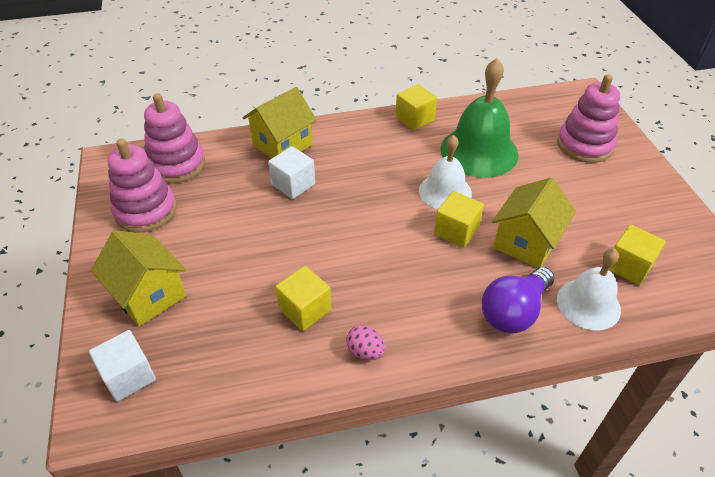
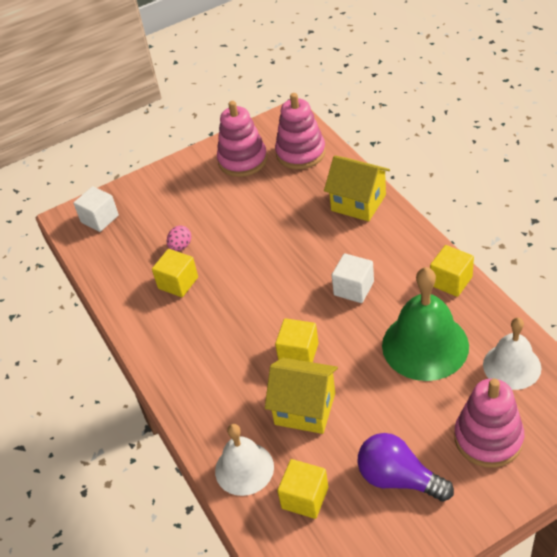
camera: 80 degrees right, 0 degrees up
(149, 295) = (165, 198): yellow house -> none
(293, 184) = (310, 228): white cube -> white cube (353, 288)
(365, 351) = (150, 329): pink egg -> pink egg (180, 246)
(445, 192) = (348, 333): white bell -> white bell (512, 366)
(514, 311) = (217, 414): purple light bulb -> purple light bulb (398, 479)

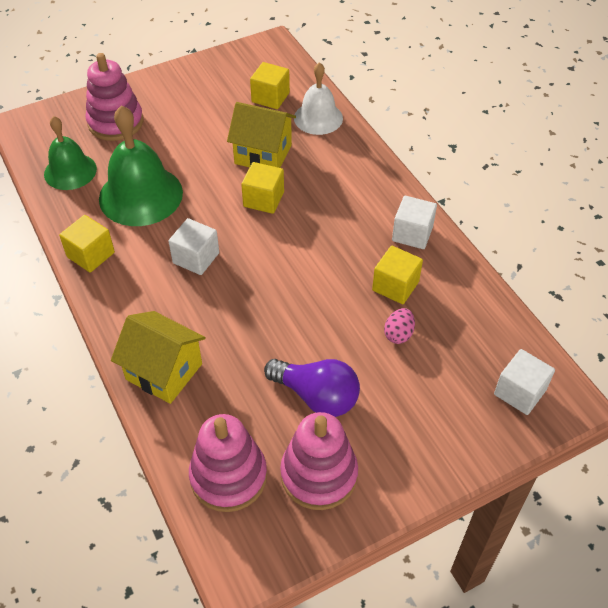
camera: 175 degrees right, 5 degrees up
(156, 331) = (412, 234): none -> white cube
(398, 479) = (195, 103): purple light bulb -> purple light bulb (316, 396)
(512, 366) = (70, 171): white bell -> green bell

